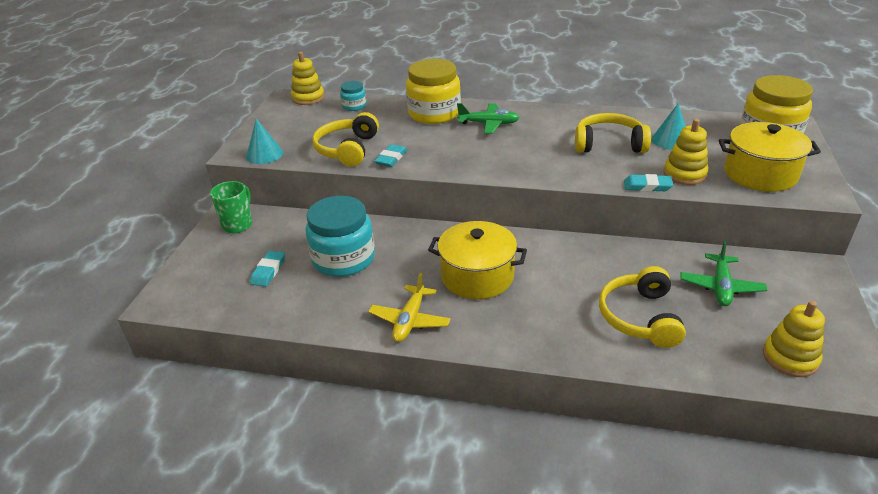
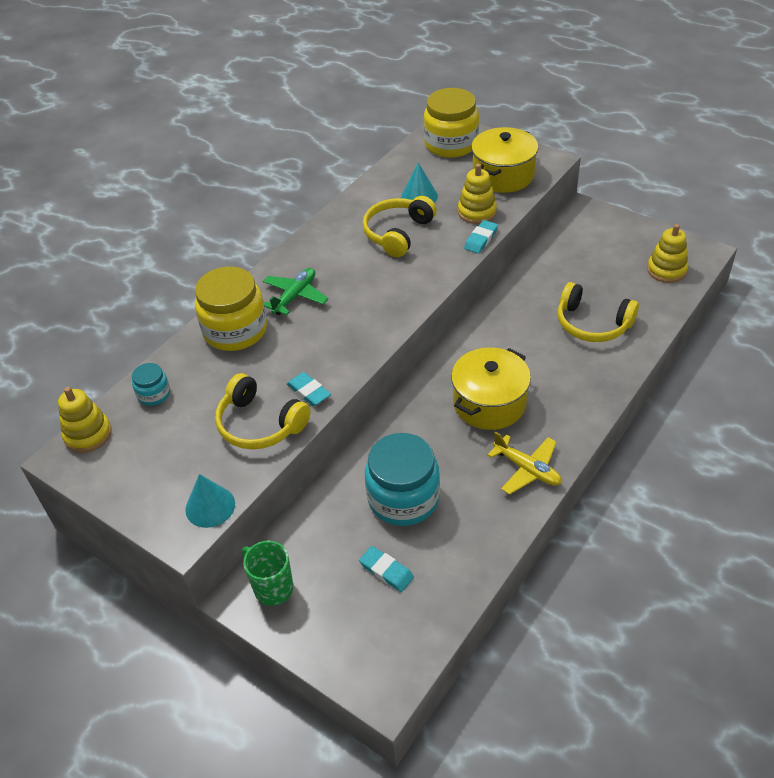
camera: 65 degrees left, 10 degrees up
(720, 286) = (579, 266): green plane -> none

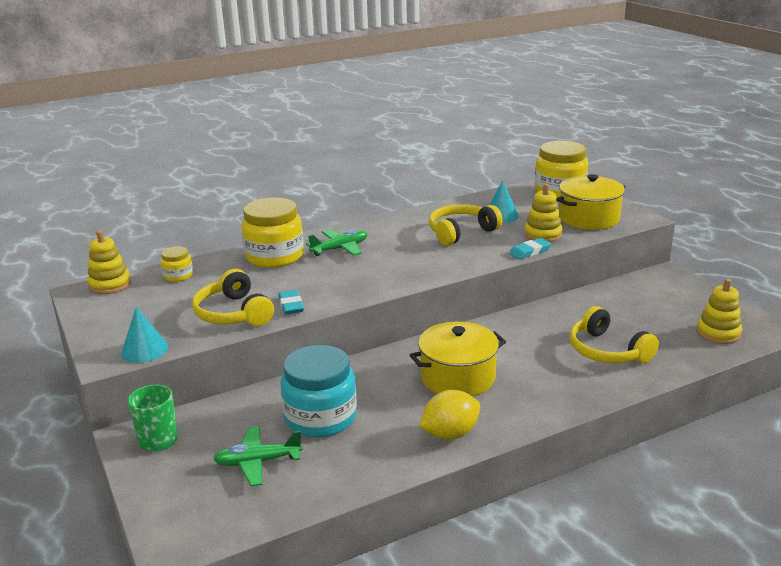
camera: 25 degrees right, 20 degrees down
(154, 394) = (178, 276): turquoise jar -> yellow jar
(386, 571) = (258, 462): turquoise eraser -> green plane
(527, 469) = (450, 434): yellow plane -> yellow lemon

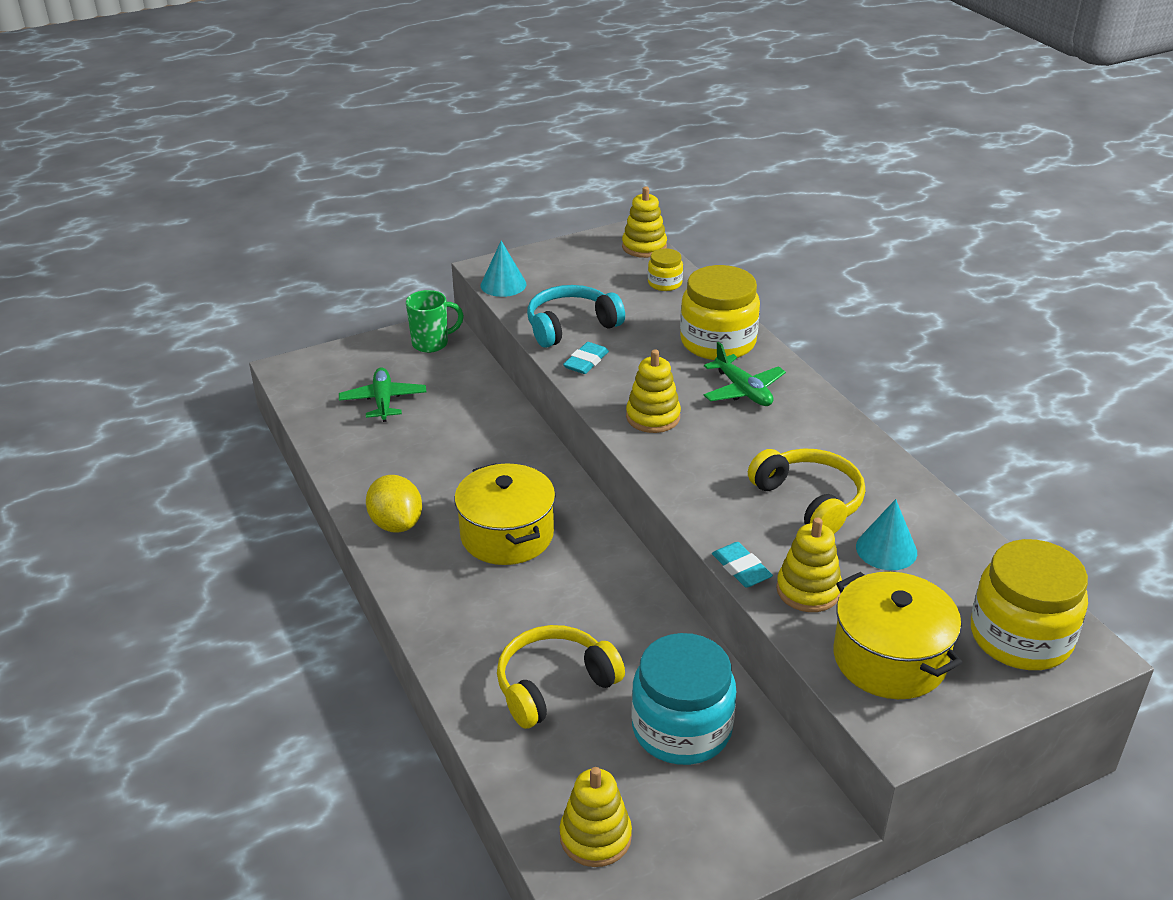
camera: 90 degrees right, 10 degrees up
(234, 313) = (571, 326): yellow headphones -> turquoise headphones
(291, 305) = (586, 361): turquoise eraser -> turquoise eraser turned 45 degrees counterclockwise
(320, 417) = (446, 434): turquoise jar -> turquoise jar (681, 728)
(371, 278) = (653, 417): none -> yellow stacking toy

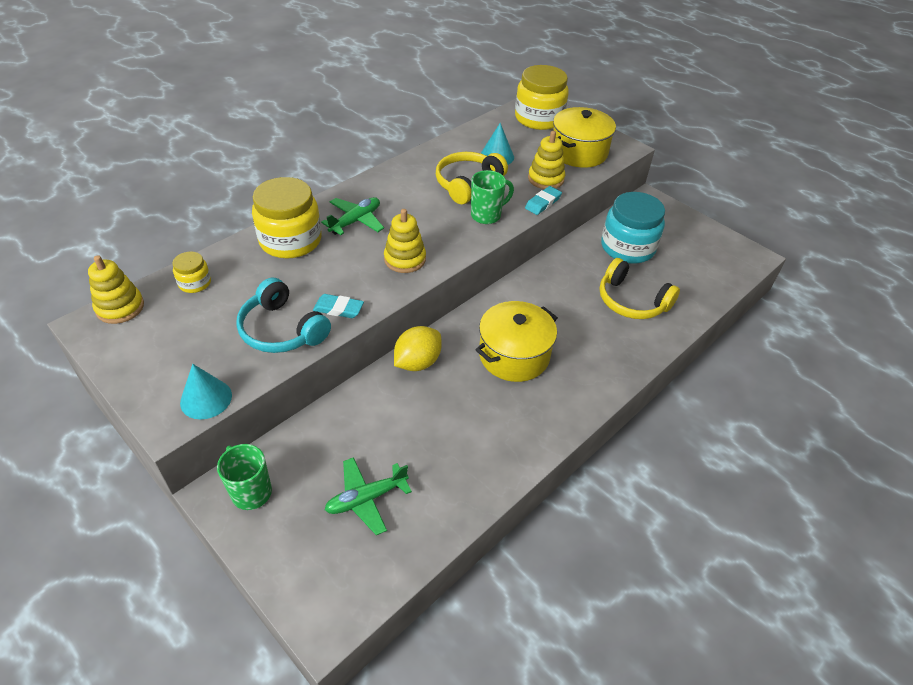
camera: 110 degrees left, 10 degrees up
(396, 524) = (533, 426): yellow lemon -> yellow lemon (417, 362)
(595, 837) = (714, 266): yellow stacking toy -> none
(724, 503) = (487, 215): none -> green mug

